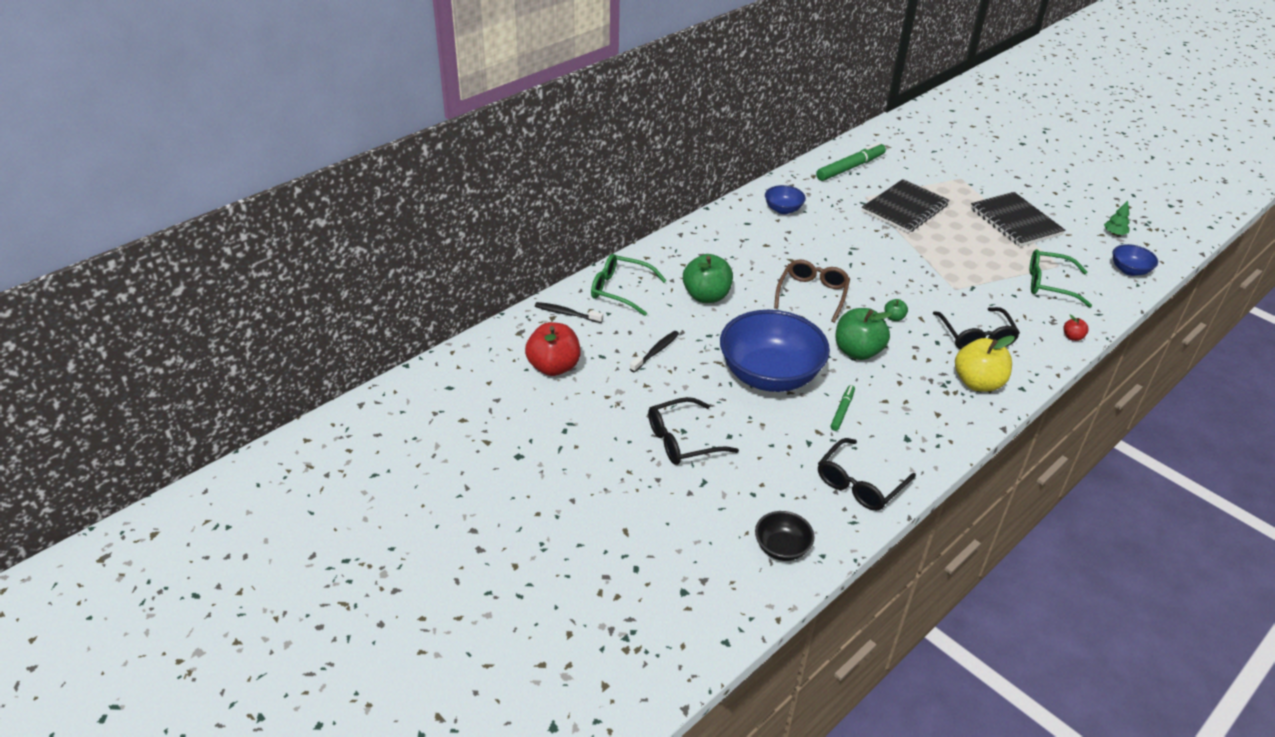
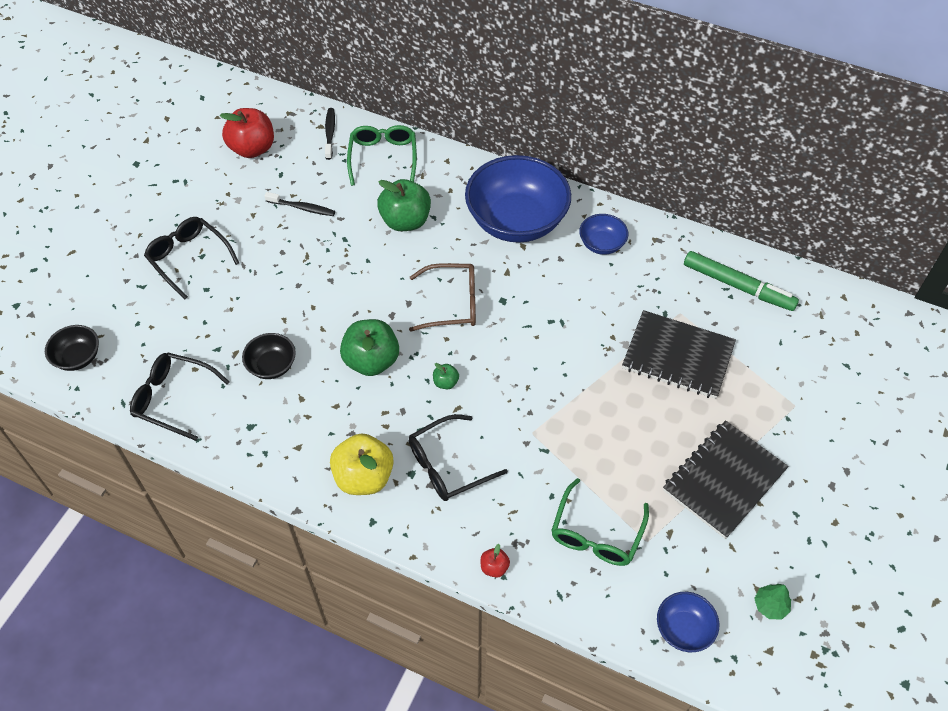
camera: 70 degrees right, 15 degrees up
(769, 375) = (302, 298): blue bowl -> blue bowl (516, 221)
(842, 411) = (272, 365): green marker -> black bowl
(1049, 284) = (596, 533): green glasses -> green glasses turned 150 degrees counterclockwise

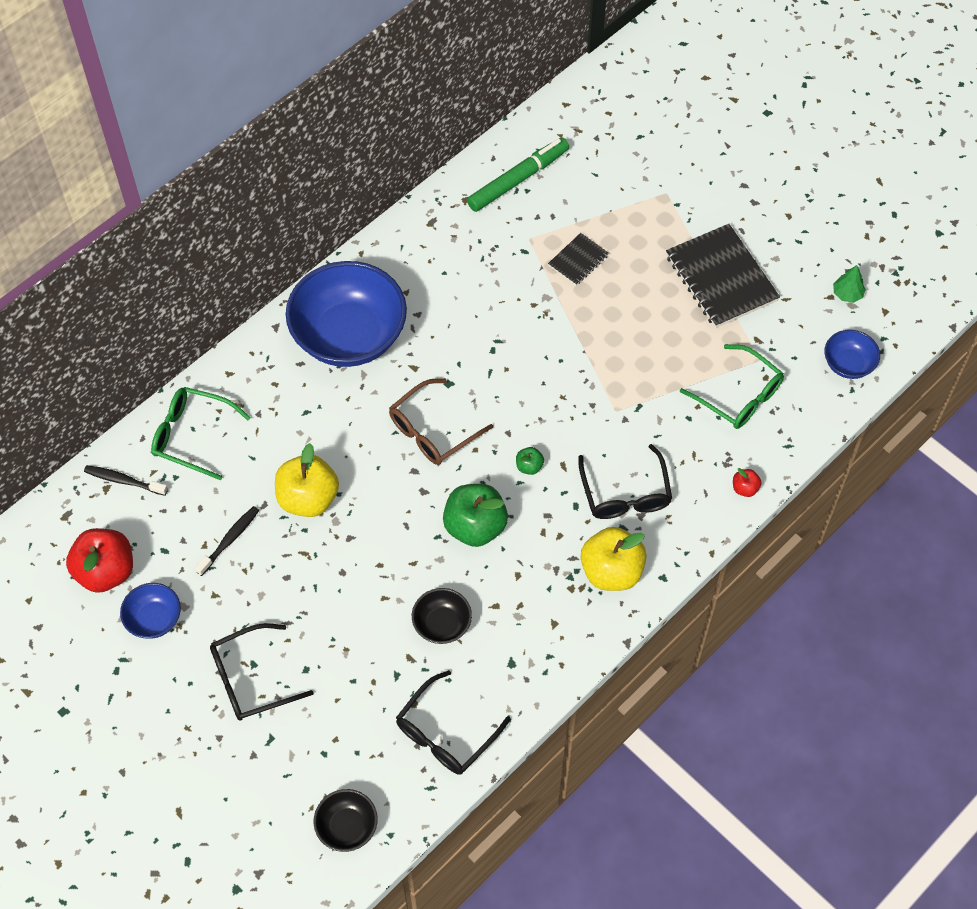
camera: 70 degrees left, 5 degrees up
(356, 243) = (308, 498): none -> yellow apple
(405, 221) = (299, 440): green apple -> none
(452, 303) = (433, 430): brown glasses -> brown glasses turned 150 degrees counterclockwise
(601, 244) = (415, 271): blue bowl -> blue bowl (154, 619)
(678, 356) = (578, 260): black notebook -> black notebook, size x0.51

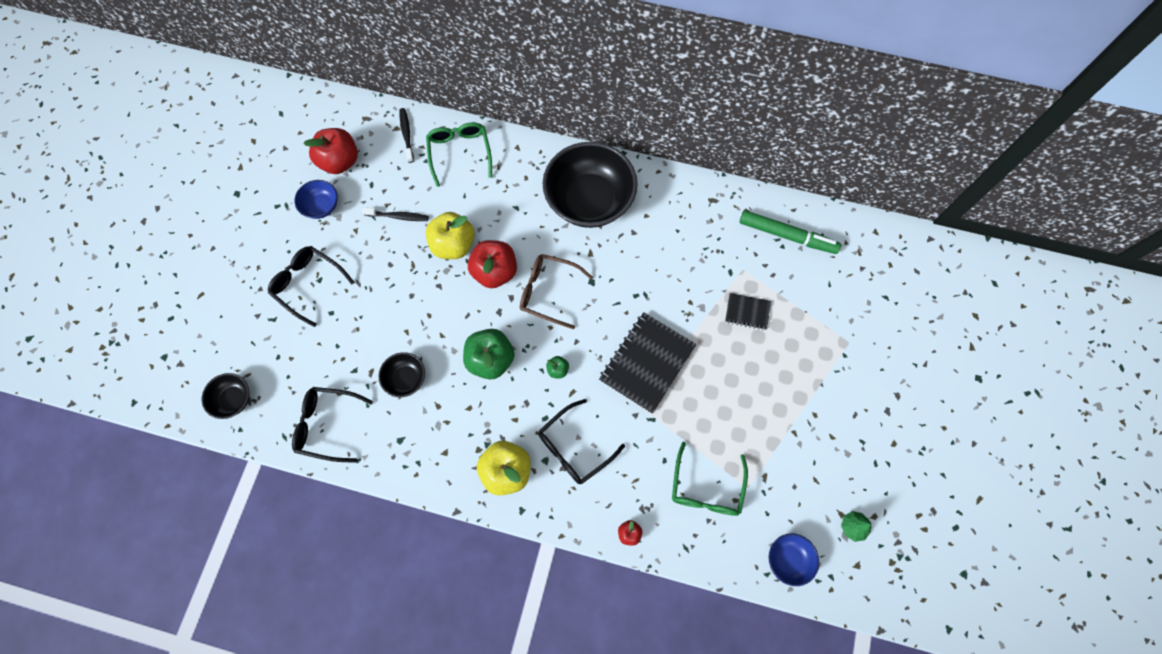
camera: 60 degrees right, 10 degrees up
(349, 336) = (589, 200): blue bowl -> black bowl
(371, 472) = (495, 272): none -> red apple
(721, 278) = (801, 421): black notebook -> black notebook (647, 363)

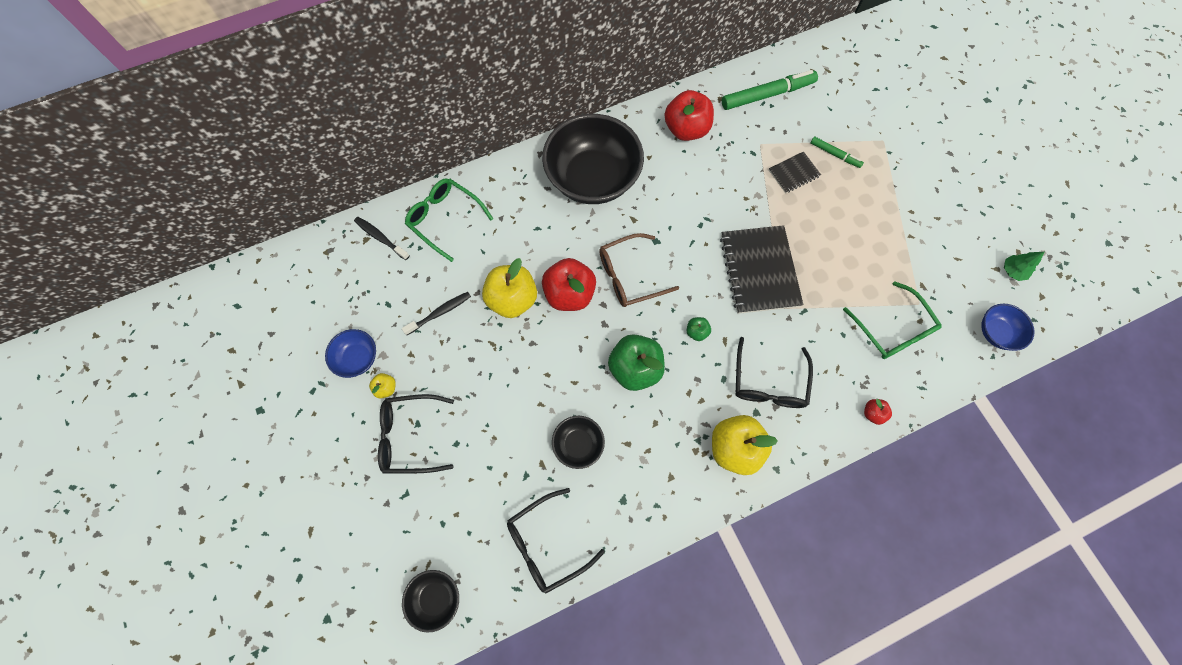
camera: 40 degrees left, 0 degrees up
(321, 240) = (386, 388): none -> yellow apple
(340, 161) = (338, 306): red apple -> red apple (686, 129)
(796, 323) = (835, 154): none -> green marker

